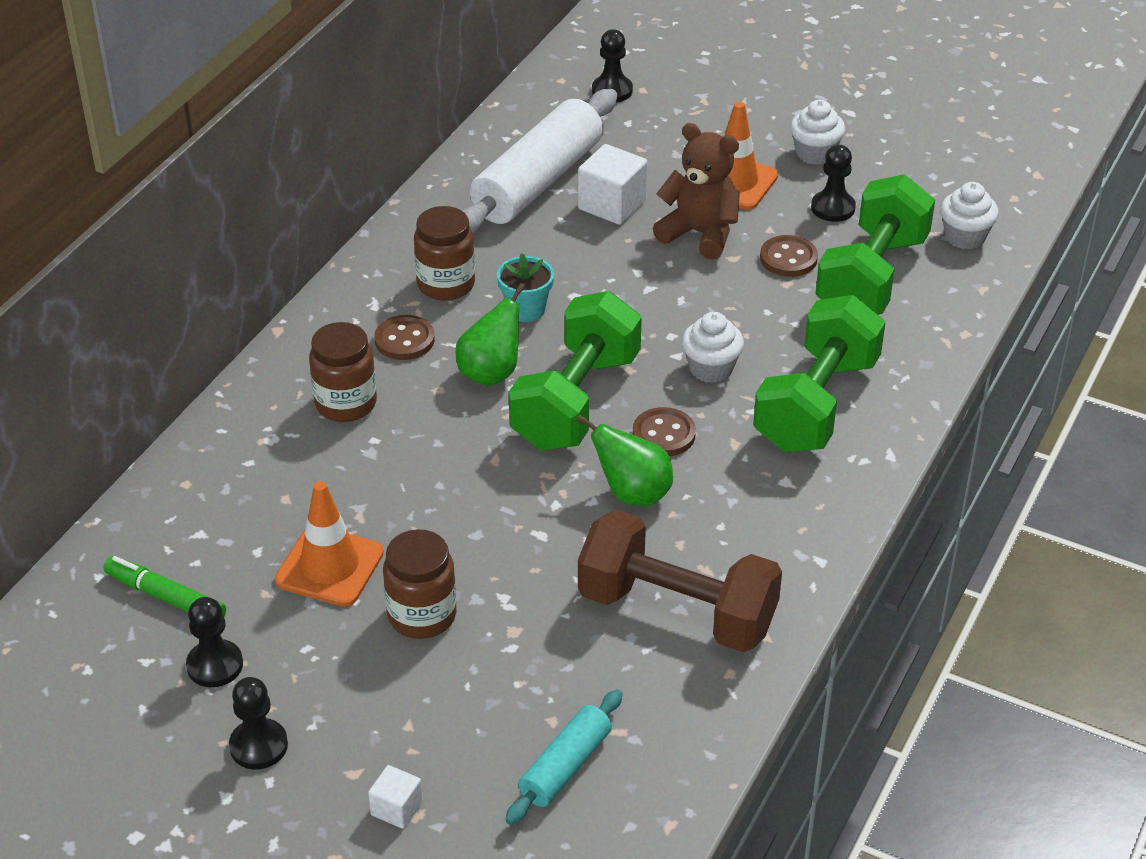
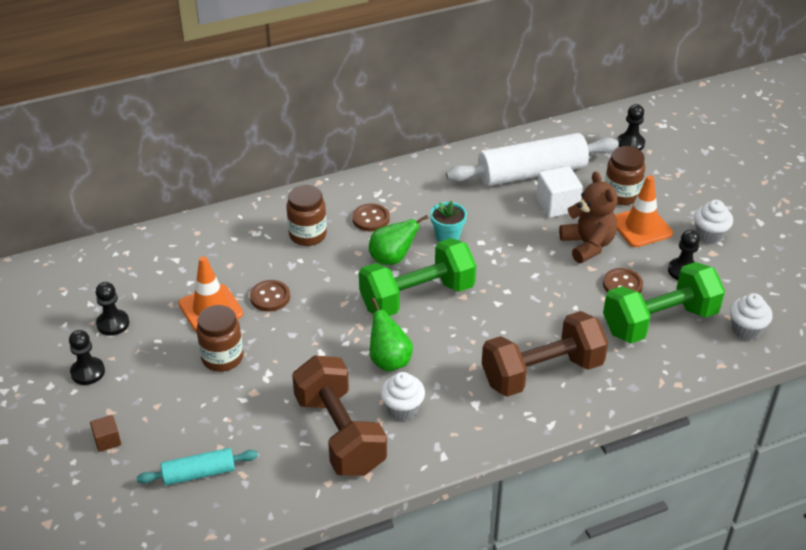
camera: 40 degrees right, 0 degrees up
(166, 597) = (129, 280): green marker -> none
(396, 808) = (107, 440): white cube -> brown cube
(446, 284) = (423, 202): brown jar -> brown jar (621, 195)
(664, 434) = (441, 340): brown button -> brown button (270, 297)
(711, 368) = (507, 320): white cupcake -> white cupcake (402, 409)
(816, 404) = (542, 372): green dumbbell -> brown dumbbell

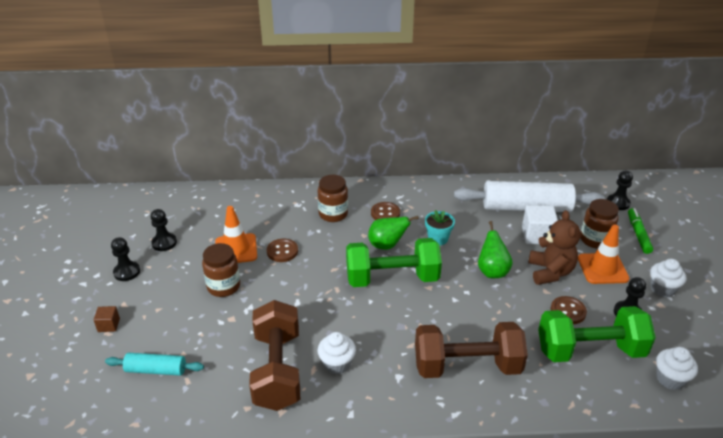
camera: 20 degrees right, 5 degrees down
(389, 361) = (346, 322): green pear -> green pear (492, 271)
(665, 177) = (638, 234): none -> green marker

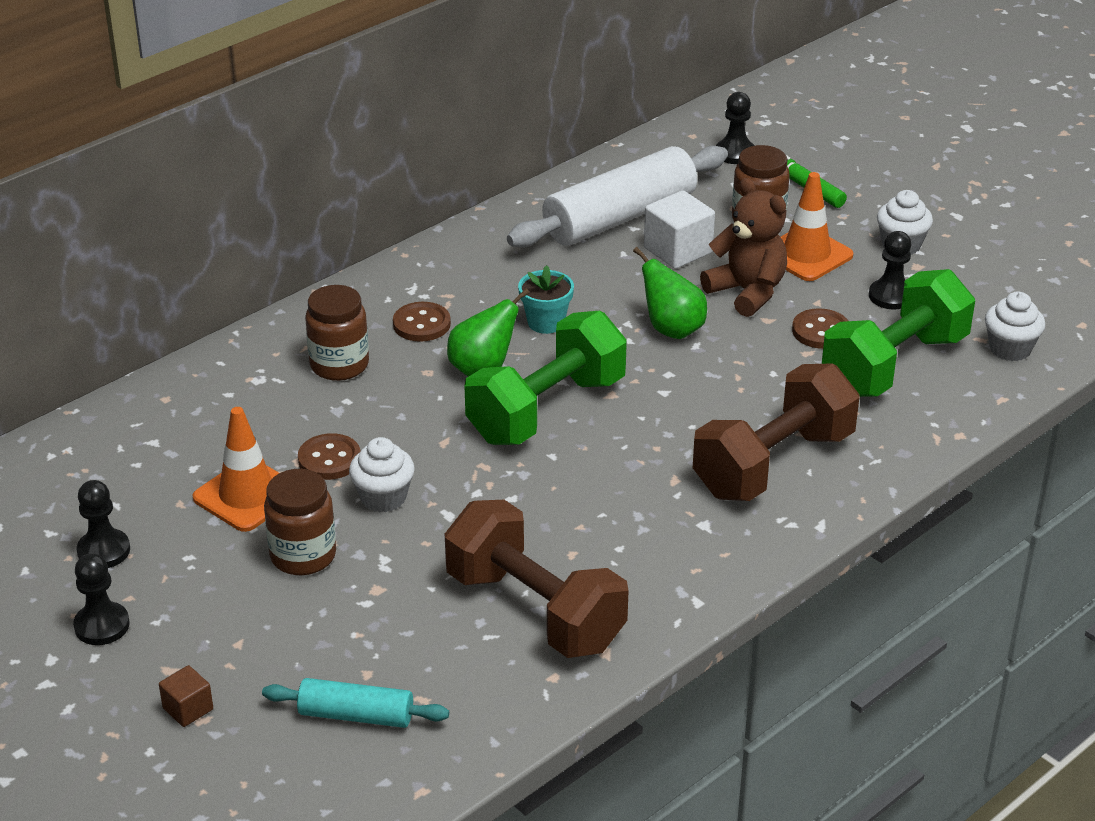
camera: 40 degrees left, 0 degrees up
(156, 370) = (356, 715): turquoise rolling pin -> turquoise rolling pin turned 45 degrees clockwise
(337, 364) = (606, 556): white cupcake -> white cupcake (383, 497)

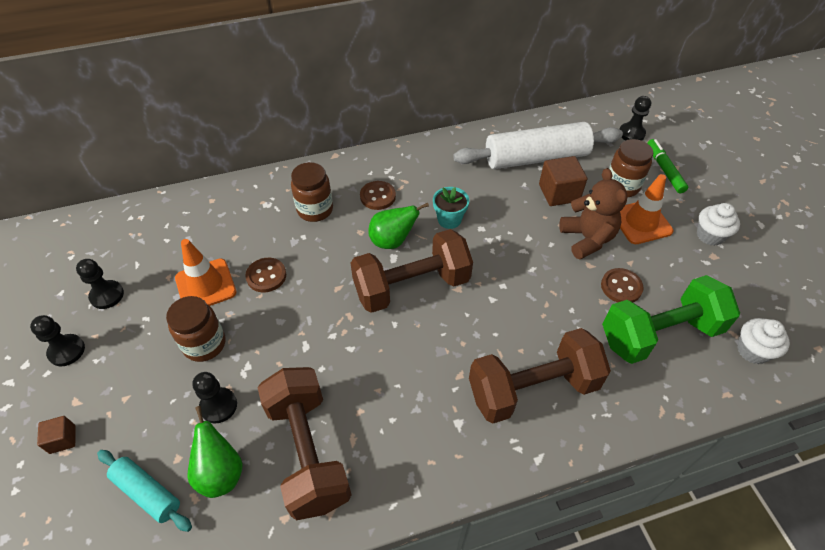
camera: 25 degrees right, 15 degrees up
(383, 497) = (277, 317): white cupcake -> none
(546, 410) = (411, 286): green dumbbell -> brown dumbbell
(672, 329) = (523, 251): green pear -> green pear (221, 472)
(678, 250) = (559, 193): white cube -> brown cube
(891, 296) = (683, 275): black pawn -> black pawn (218, 406)

